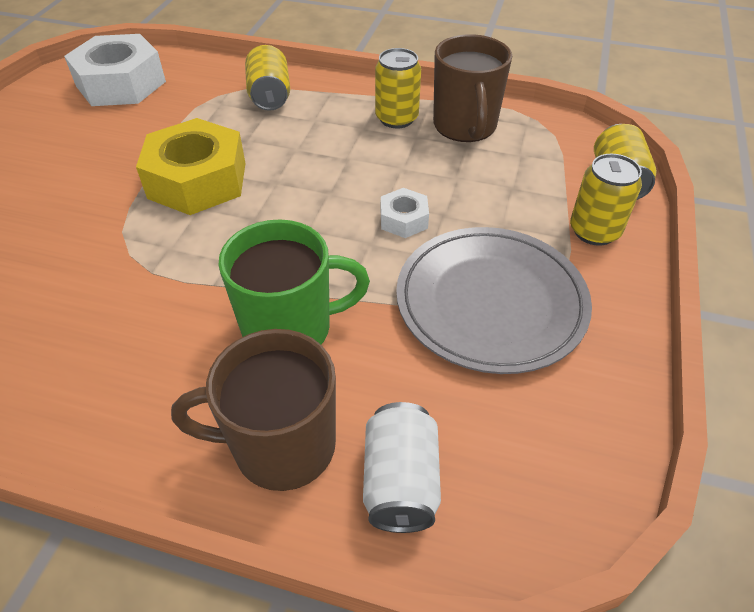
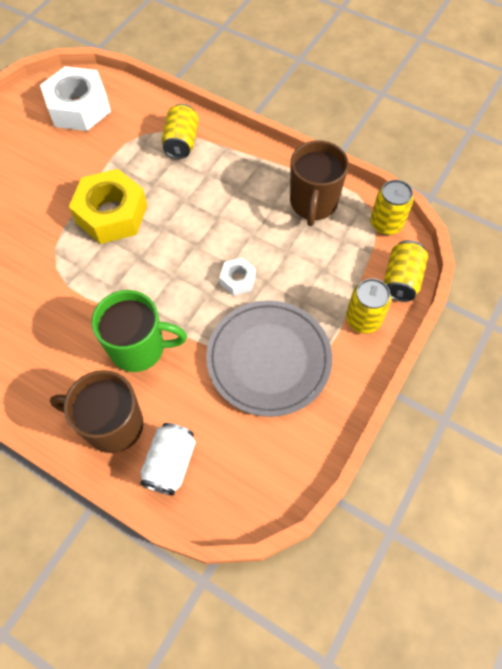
camera: 15 degrees right, 15 degrees up
(396, 118) = (266, 184): yellow can -> yellow can (386, 224)

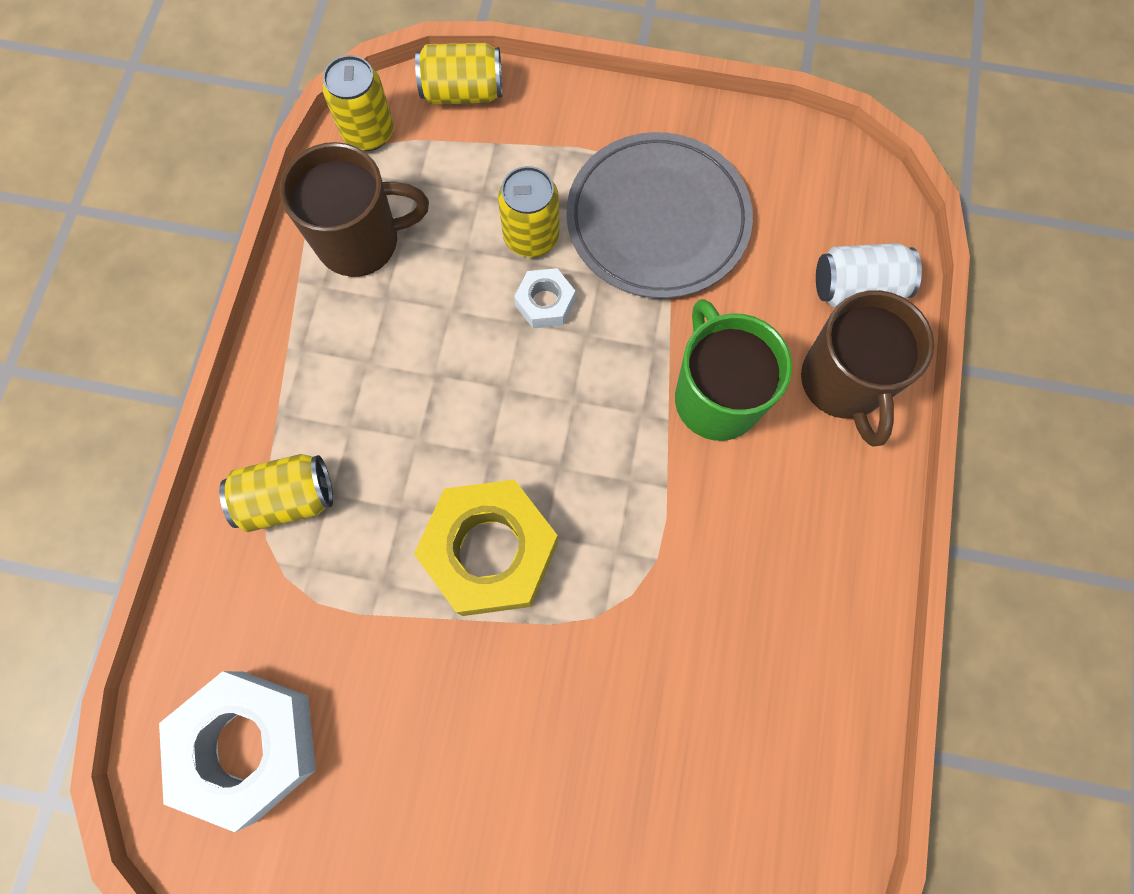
camera: 110 degrees left, 10 degrees up
(363, 319) = (547, 123): yellow can -> yellow can (531, 236)

